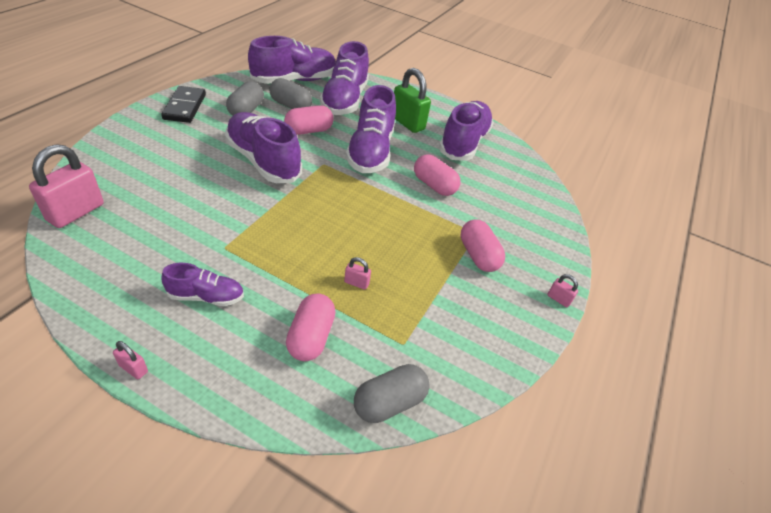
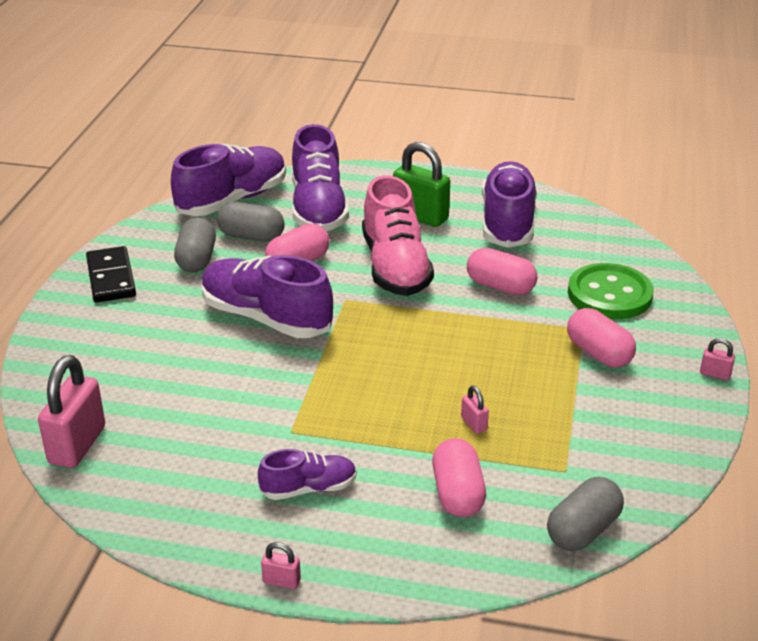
camera: 10 degrees left, 10 degrees down
(356, 283) = (474, 424): pink padlock -> pink padlock turned 60 degrees clockwise
(370, 151) = (395, 267): purple shoe -> pink shoe
(508, 213) = (609, 294): none -> green button

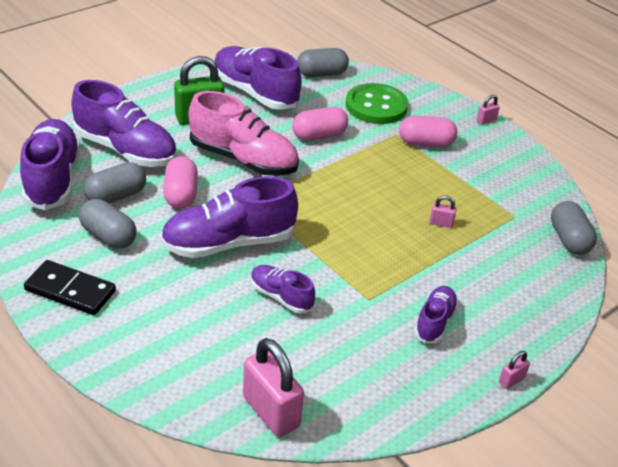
camera: 55 degrees left, 5 degrees up
(230, 380) = (281, 297): none -> purple shoe
(457, 494) = (497, 265): pink capsule -> none
(607, 239) = (321, 74): none -> grey capsule

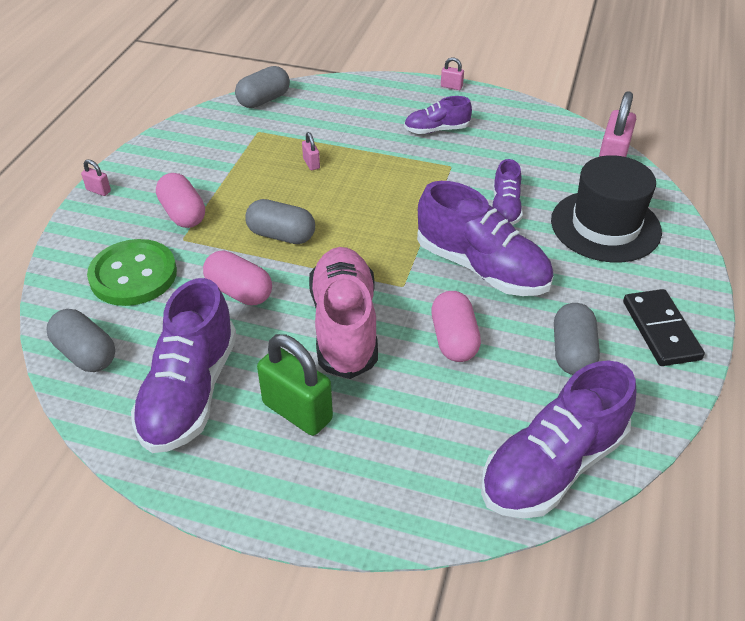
camera: 120 degrees left, 5 degrees up
(116, 196) = (514, 388): grey capsule -> grey capsule (281, 235)
(126, 150) = (431, 437): purple shoe -> none
(181, 194) = (454, 339): pink capsule -> pink capsule turned 60 degrees counterclockwise
(197, 342) = (605, 226): none -> black hat

